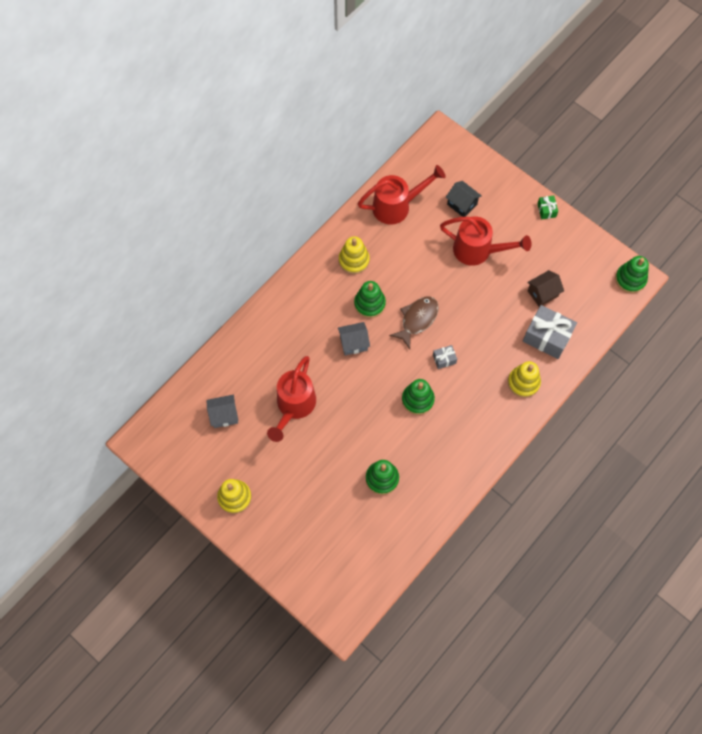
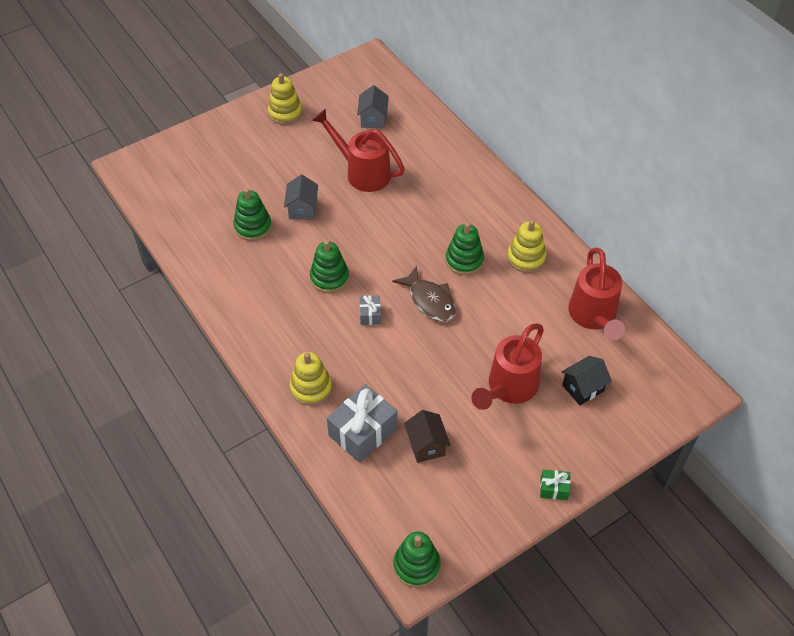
camera: 105 degrees right, 15 degrees down
(353, 343) = (419, 235): grey house -> grey house (302, 209)

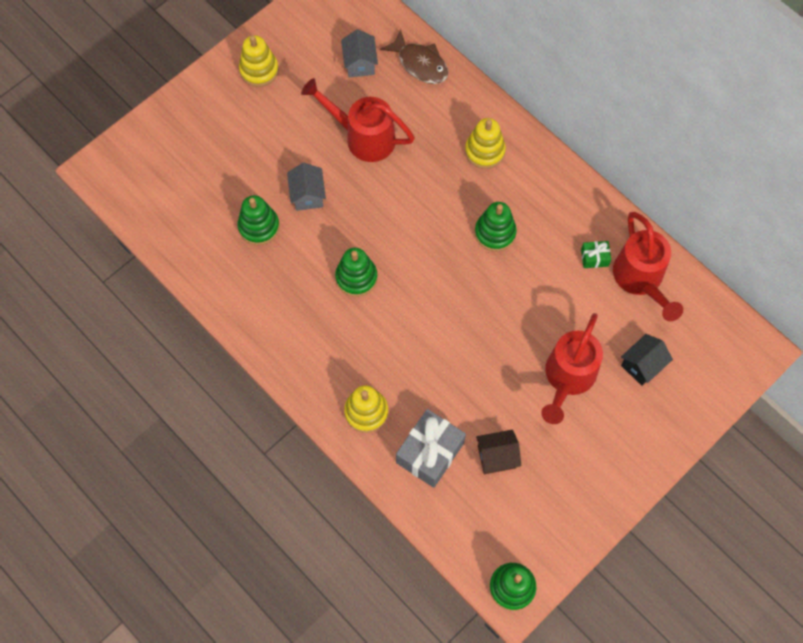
camera: 10 degrees left, 15 degrees up
(370, 315) = (409, 315): grey gift -> none
(426, 445) = (496, 457): brown house -> brown house turned 75 degrees counterclockwise
(430, 301) = (468, 288): brown fish -> brown fish (420, 64)
(526, 258) = (559, 219): yellow stacking toy -> yellow stacking toy (484, 151)
(554, 489) = (630, 482): green gift -> green gift (594, 258)

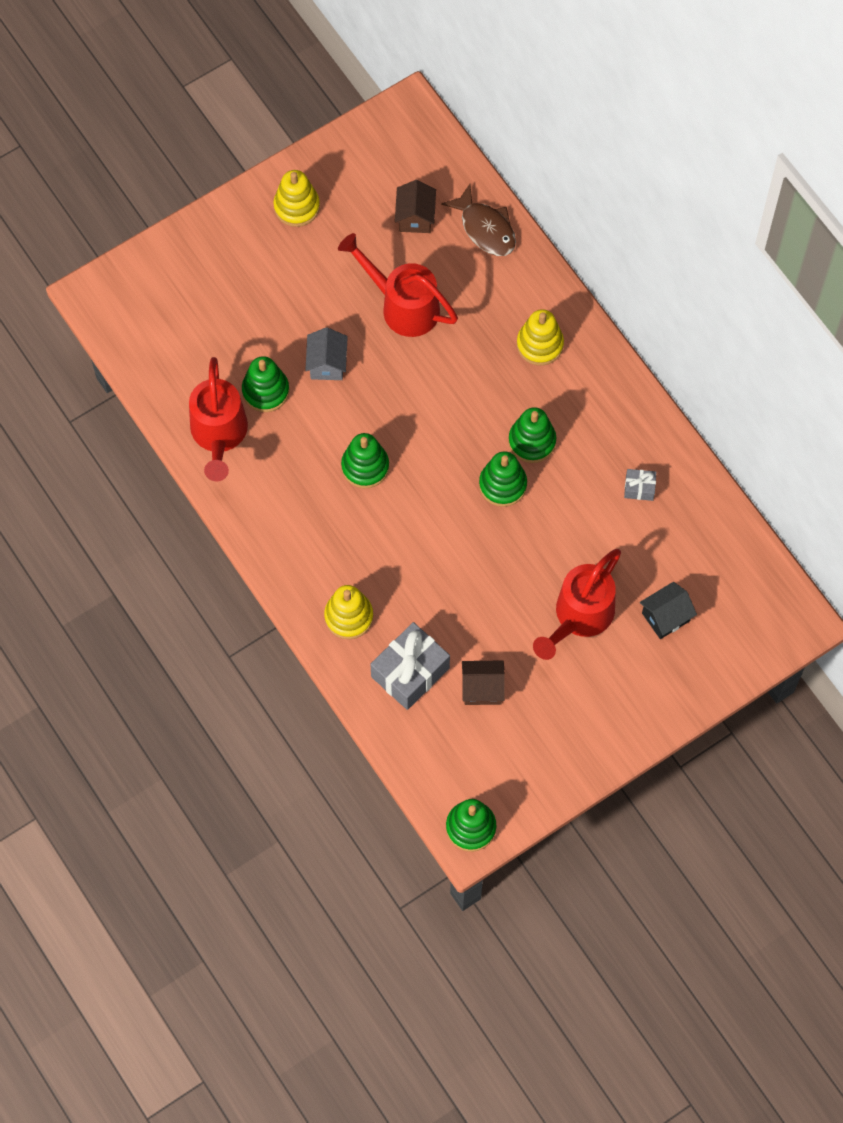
camera: 10 degrees right, 0 degrees up
(360, 63) = (415, 217): grey house -> brown house
(477, 274) = (502, 485): none -> green stacking toy
(594, 258) = (639, 488): green gift -> grey gift
(640, 279) = (686, 521): red watering can -> red watering can (219, 434)

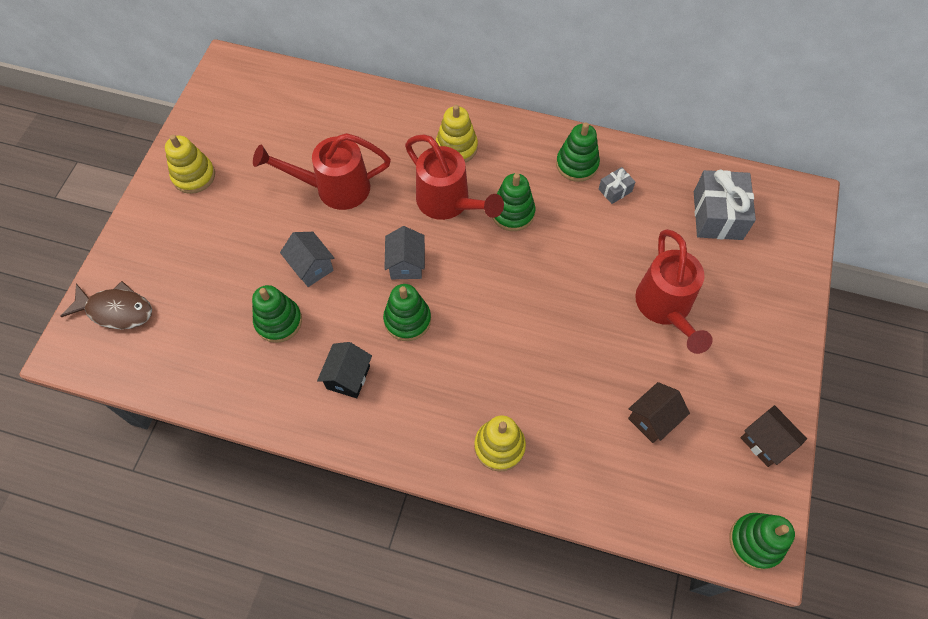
camera: 40 degrees left, 5 degrees down
(219, 434) = (267, 383): red watering can -> red watering can (448, 203)
(404, 419) = (406, 264): none -> grey house
(410, 672) = (588, 452): grey gift -> grey gift (717, 215)
(415, 217) = (291, 126): brown house -> brown house (765, 442)
(485, 228) = (349, 101): brown fish -> brown fish (116, 310)
(502, 485) = (521, 257): green stacking toy -> green stacking toy (577, 164)
(665, 617) = (721, 261): black house -> black house (348, 377)

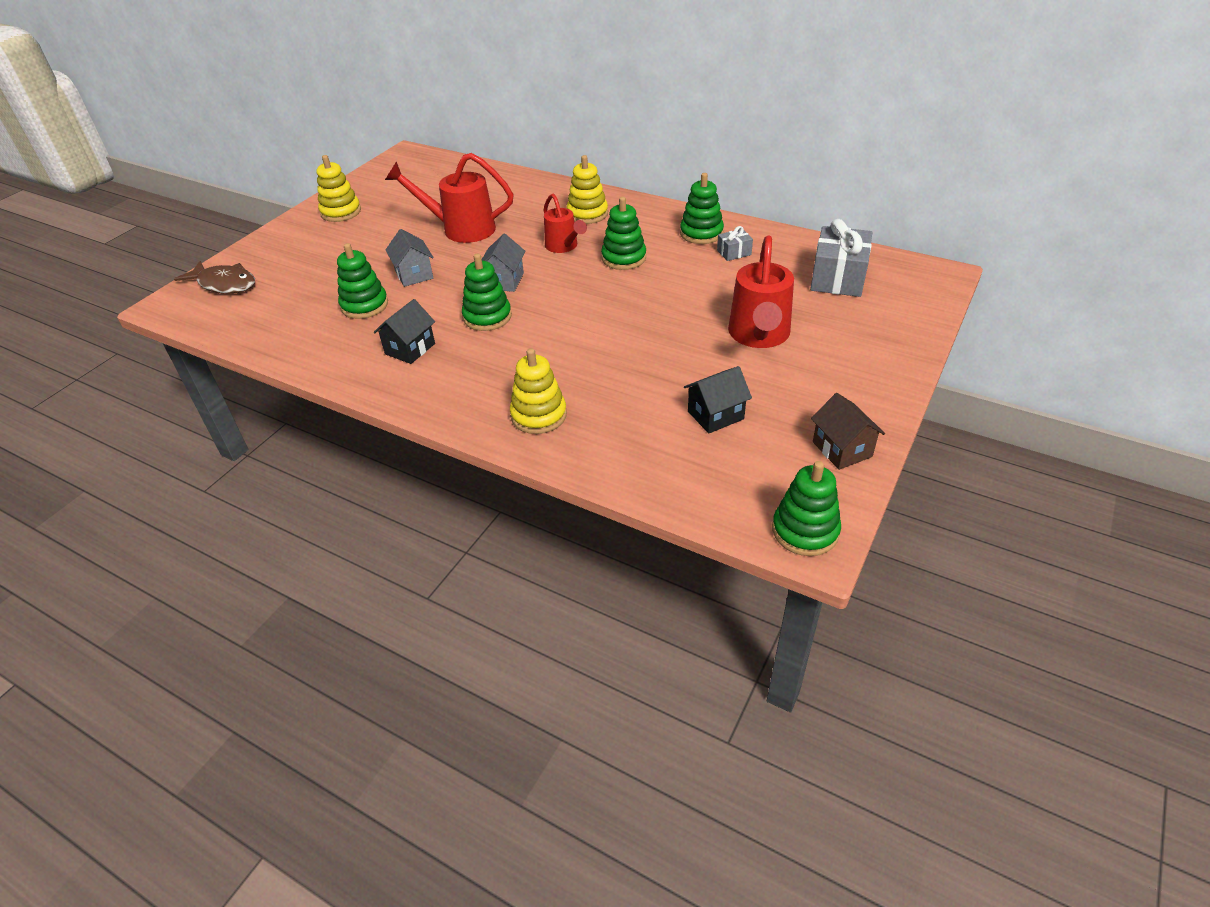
camera: 15 degrees right, 20 degrees down
(448, 203) = (563, 246): red watering can -> red watering can, size x0.62
(653, 419) = (715, 415): brown house -> black house

